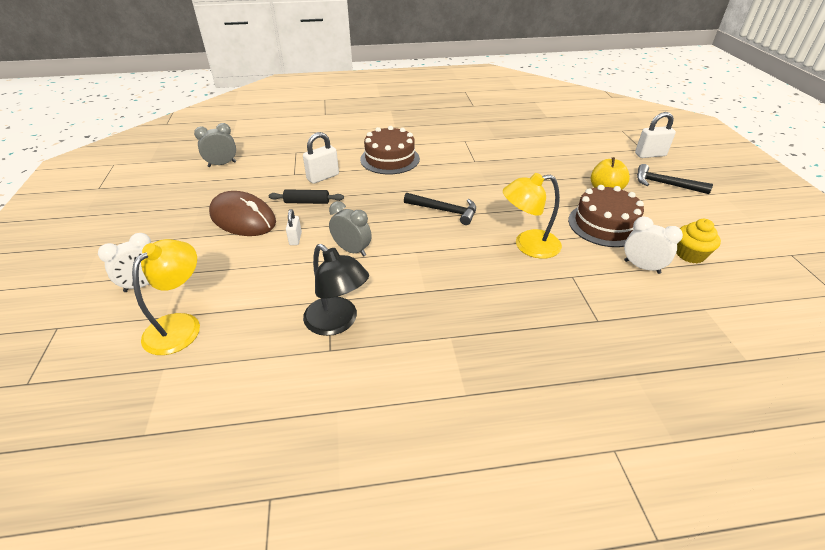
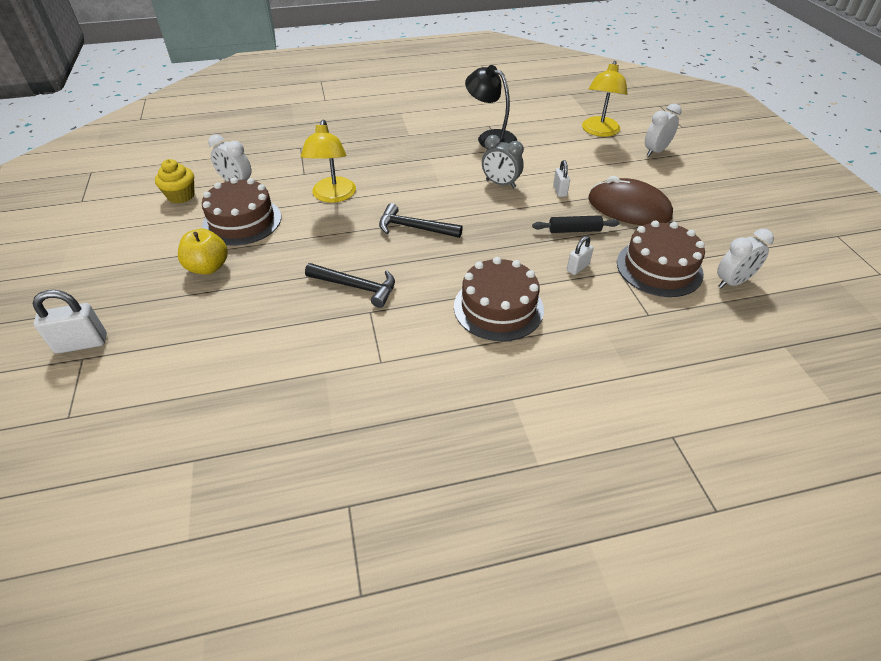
camera: 175 degrees right, 5 degrees up
(222, 164) = (732, 282): grey clock -> white clock
(263, 174) = (659, 268): none -> brown cake
(323, 177) = (577, 268): white padlock -> white padlock, size x0.61
(528, 245) = (333, 196): yellow lamp -> yellow lamp turned 105 degrees clockwise
(665, 184) = (118, 282): black hammer -> black hammer (356, 287)

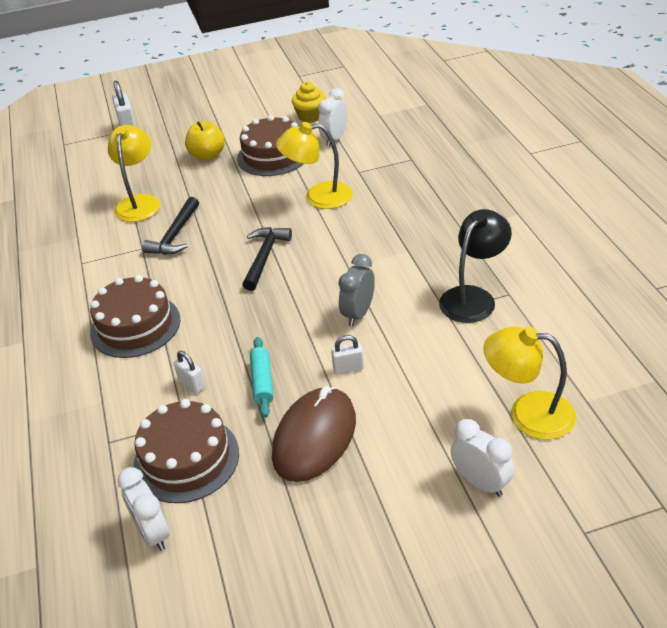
camera: 90 degrees right, 5 degrees down
(277, 319) = (139, 202): none -> yellow lamp
(574, 230) = (262, 382): black rolling pin -> turquoise rolling pin

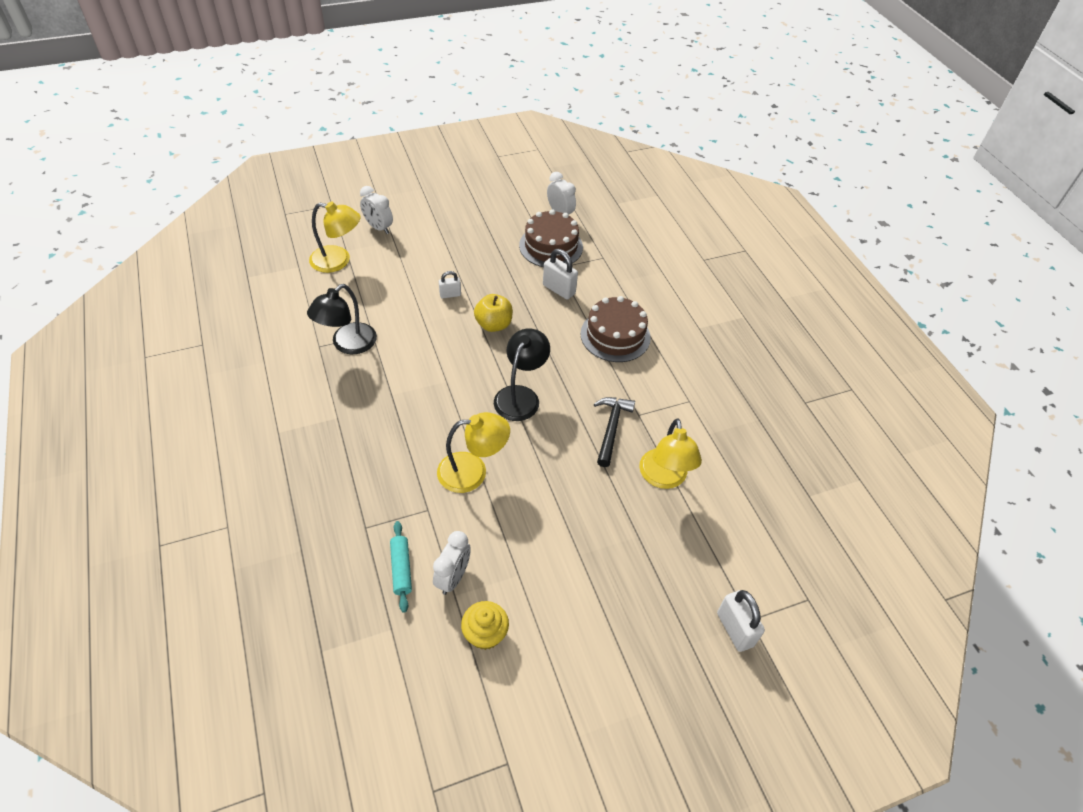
camera: 170 degrees right, 10 degrees up
(192, 384) = (559, 289): white padlock -> white padlock, size x1.64
(207, 155) = (609, 556): yellow apple -> yellow apple (493, 325)
(262, 382) = (510, 288): turquoise rolling pin -> turquoise rolling pin (401, 569)
(264, 257) = (520, 396): black hammer -> black lamp
(273, 156) = (528, 548): brown cake -> none
(314, 437) = (473, 254): brown mouse -> none
(358, 314) = (440, 335): grey clock -> none

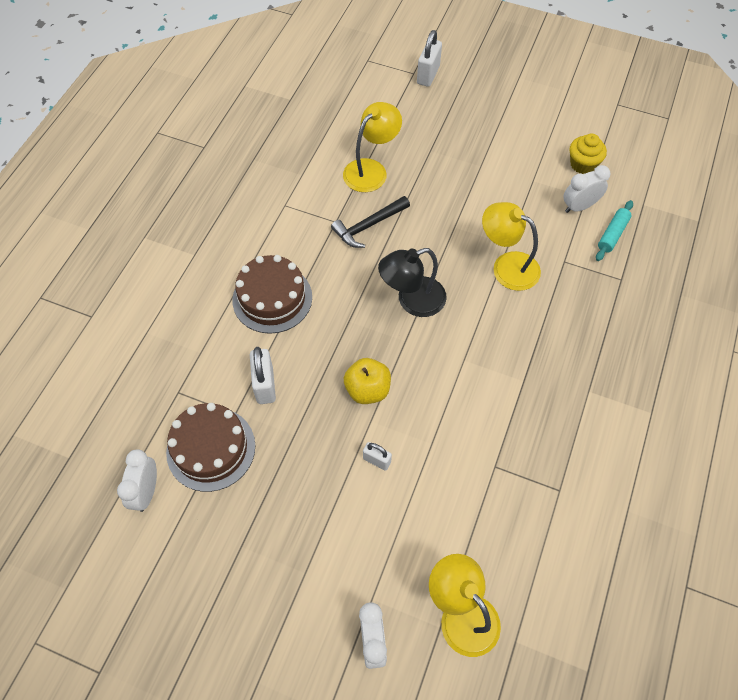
camera: 135 degrees left, 10 degrees up
(348, 344) = (528, 470): black lamp -> none

